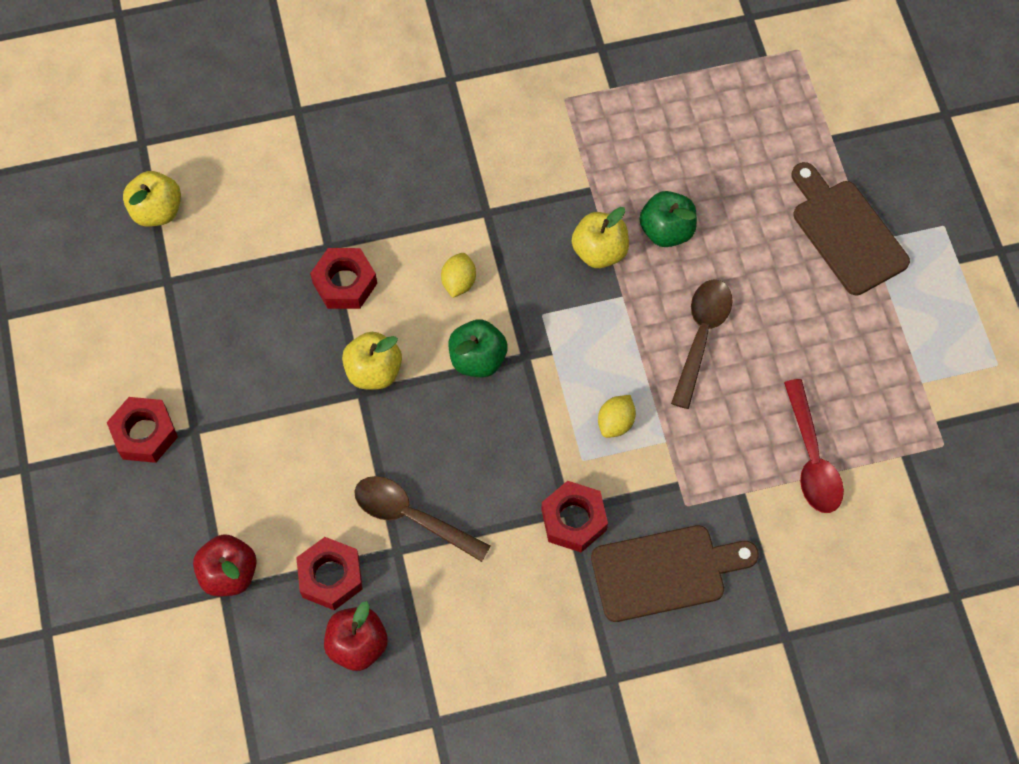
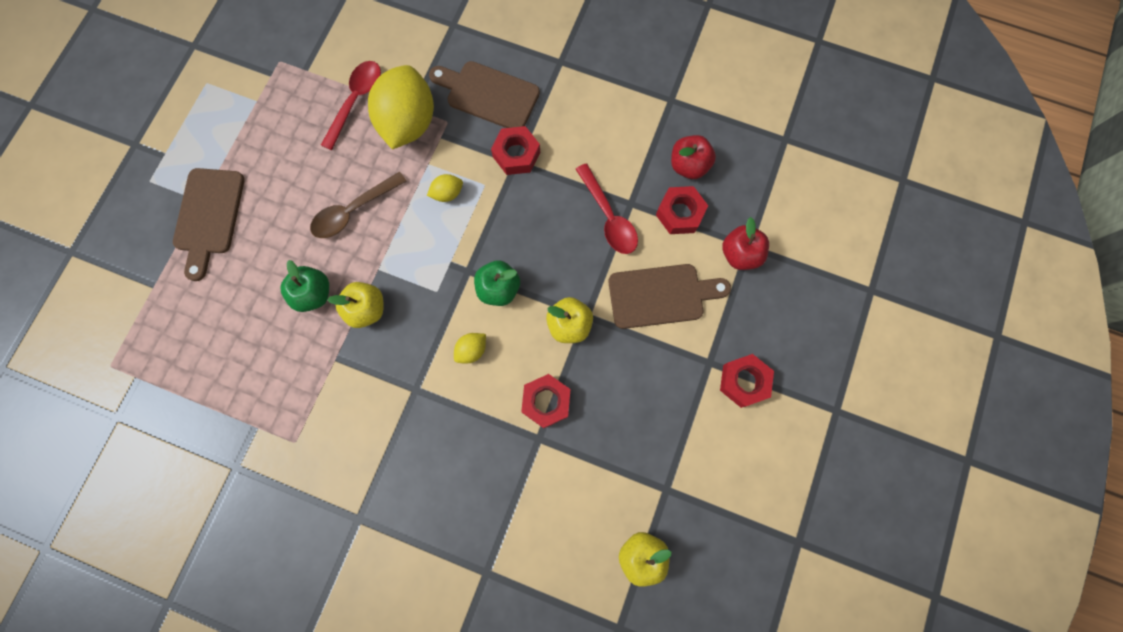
camera: 145 degrees left, 10 degrees up
(292, 466) = (661, 296): none -> brown cutting board
(412, 517) = (608, 217): brown spoon -> red spoon
(729, 473) = (408, 123): none -> yellow lemon

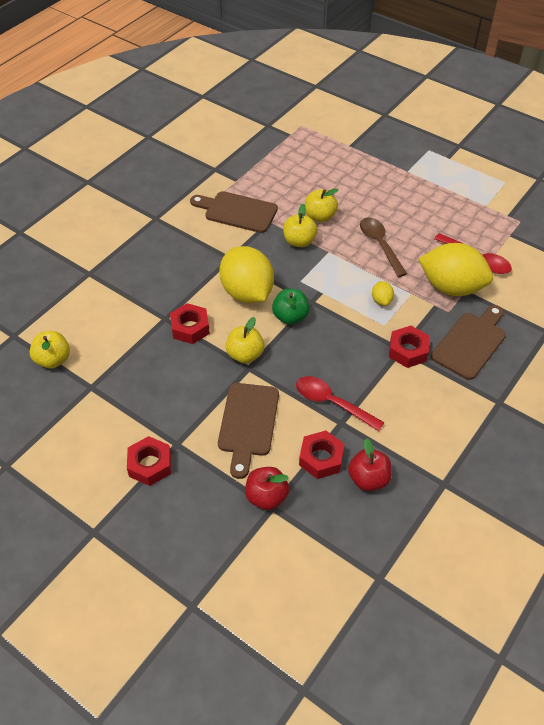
camera: 105 degrees right, 25 degrees down
(209, 216) = (394, 174): brown cutting board -> brown cutting board (237, 211)
(313, 294) = (320, 216): green apple -> yellow apple
(472, 350) = (247, 292): yellow lemon -> yellow lemon, size x2.39
(608, 217) = (332, 403): red spoon -> red spoon turned 45 degrees clockwise

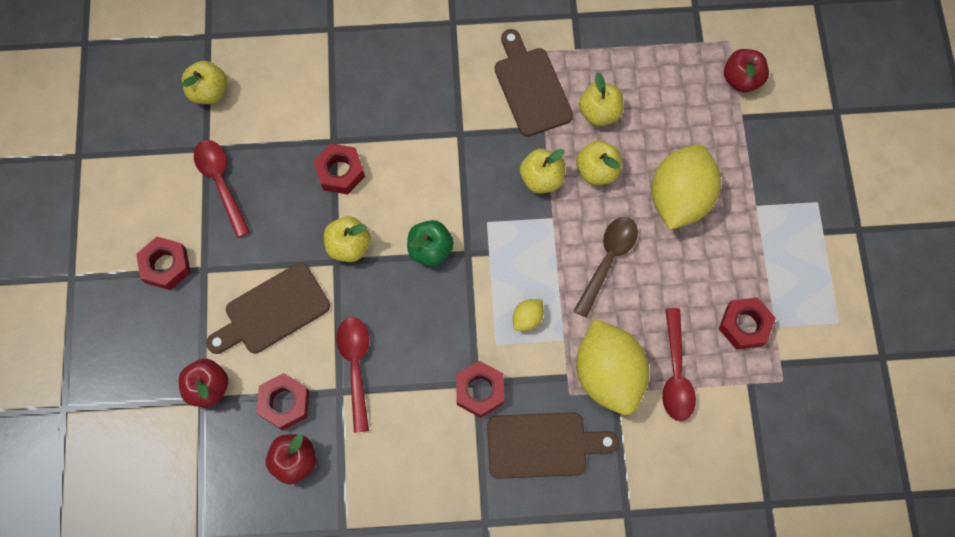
camera: 50 degrees right, 20 degrees up
(125, 394) = (221, 183): none -> red spoon
(247, 292) = (427, 186): yellow lemon -> yellow lemon (679, 198)
(285, 195) = (599, 112): none -> yellow apple
(329, 134) = (741, 79): none -> red apple
(474, 216) = (744, 325): none -> red nut

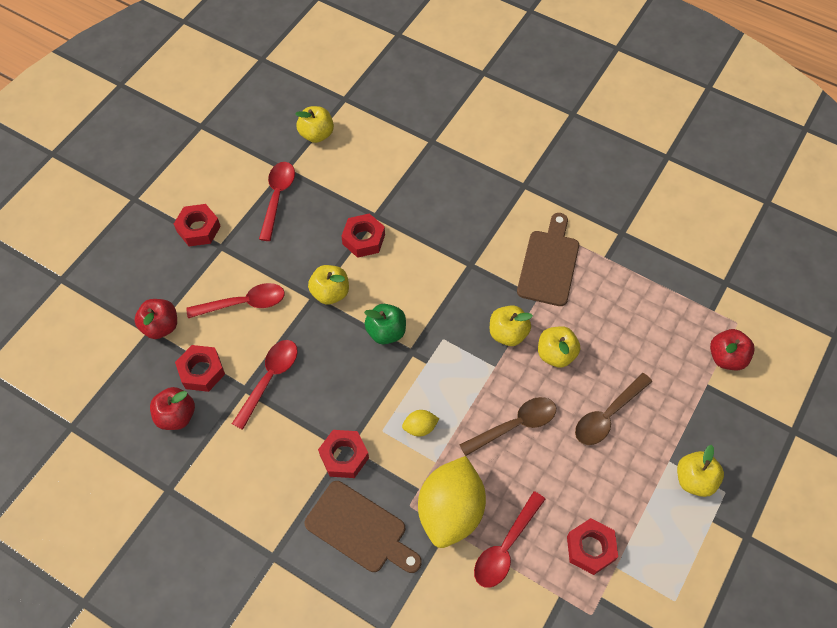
camera: 35 degrees right, 10 degrees down
(272, 311) = (244, 303): brown cutting board -> red spoon
(599, 112) = (589, 313): yellow apple -> yellow apple (694, 479)
(679, 198) = (607, 415): yellow lemon -> brown spoon

